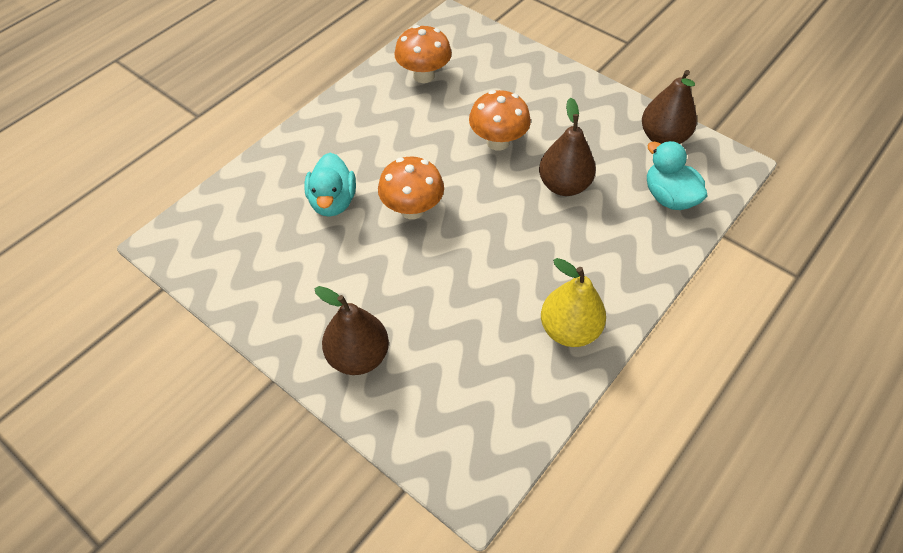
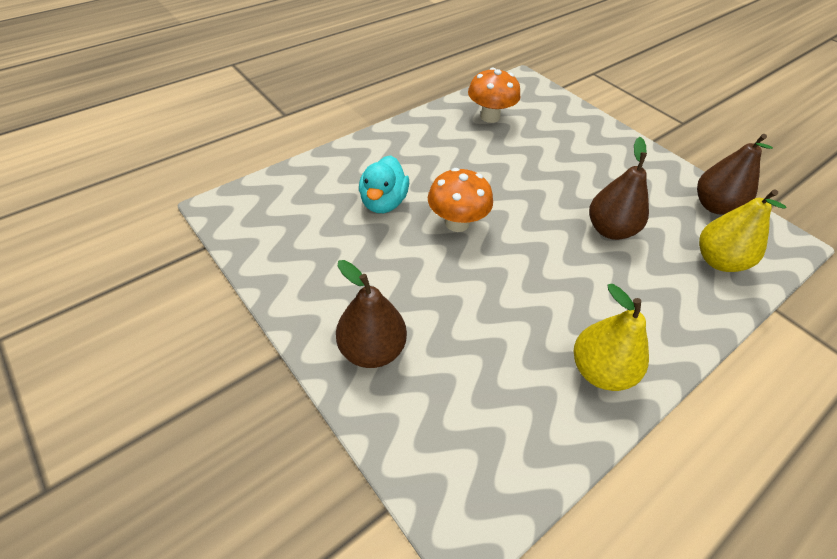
camera: 10 degrees right, 5 degrees down
(498, 142) = (550, 181): orange mushroom -> none
(669, 197) = (718, 261): turquoise duck -> yellow pear

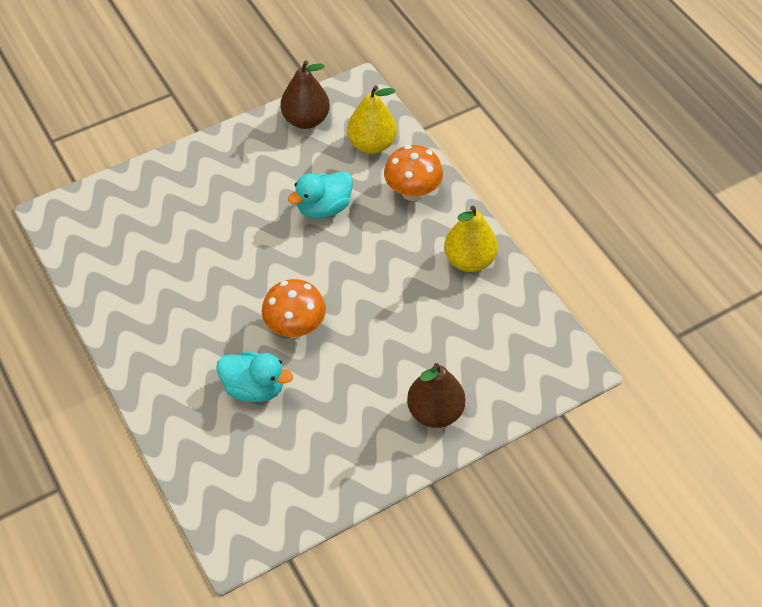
camera: 80 degrees left, 5 degrees up
(490, 117) = (123, 265): orange mushroom -> orange mushroom (412, 192)
(610, 230) = (323, 208): brown pear -> turquoise duck

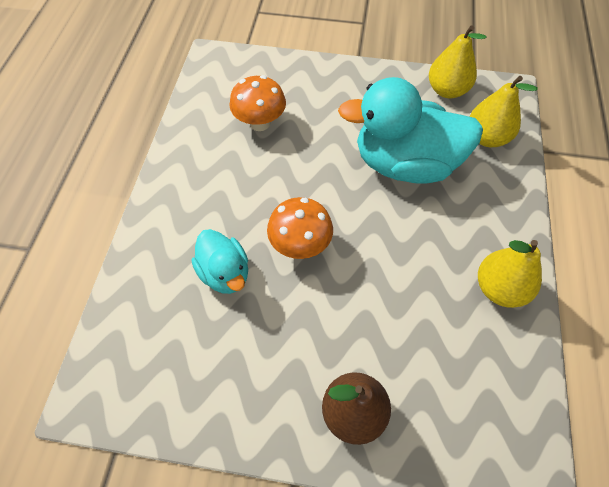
camera: 40 degrees right, 5 degrees up
(305, 120) = (447, 90): brown pear -> yellow pear
(323, 208) = (405, 164): turquoise duck -> turquoise duck, size x1.88
(412, 192) = (492, 196): orange mushroom -> orange mushroom (260, 123)

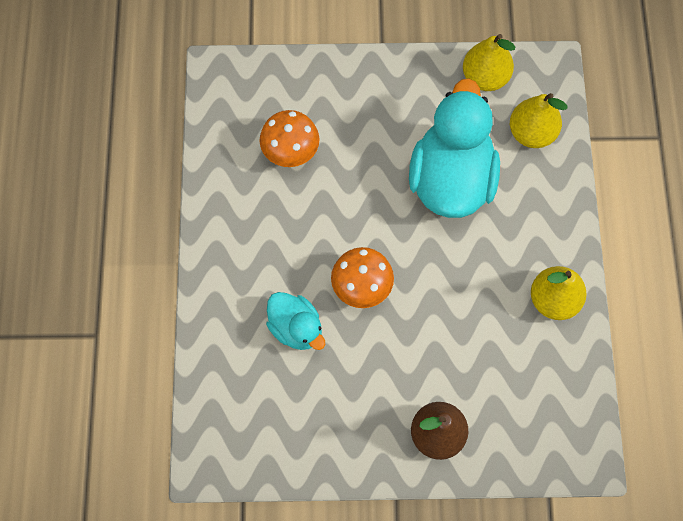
camera: 10 degrees left, 10 degrees up
(405, 164) = (451, 179): turquoise duck -> turquoise duck turned 105 degrees clockwise

